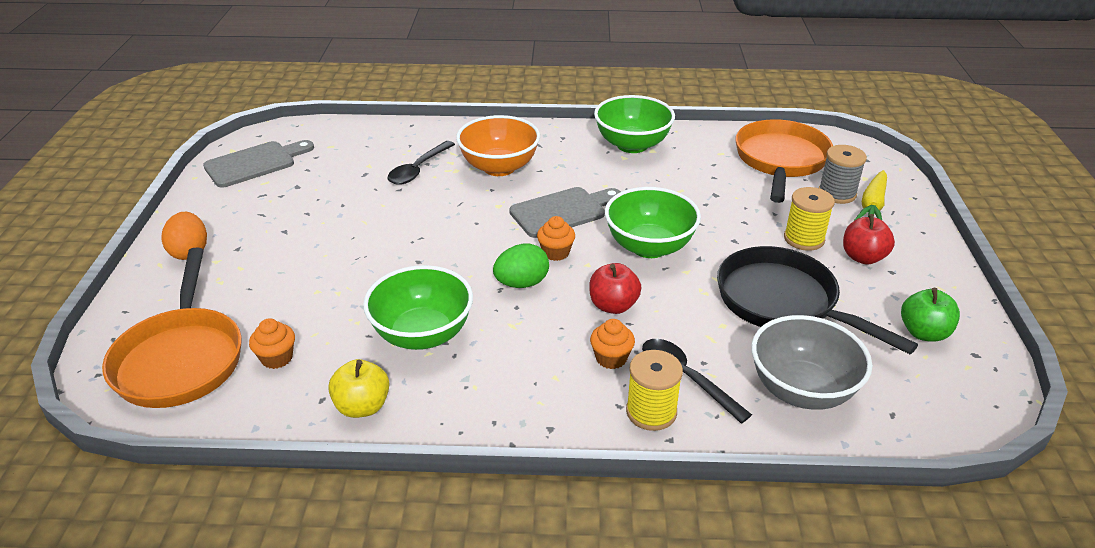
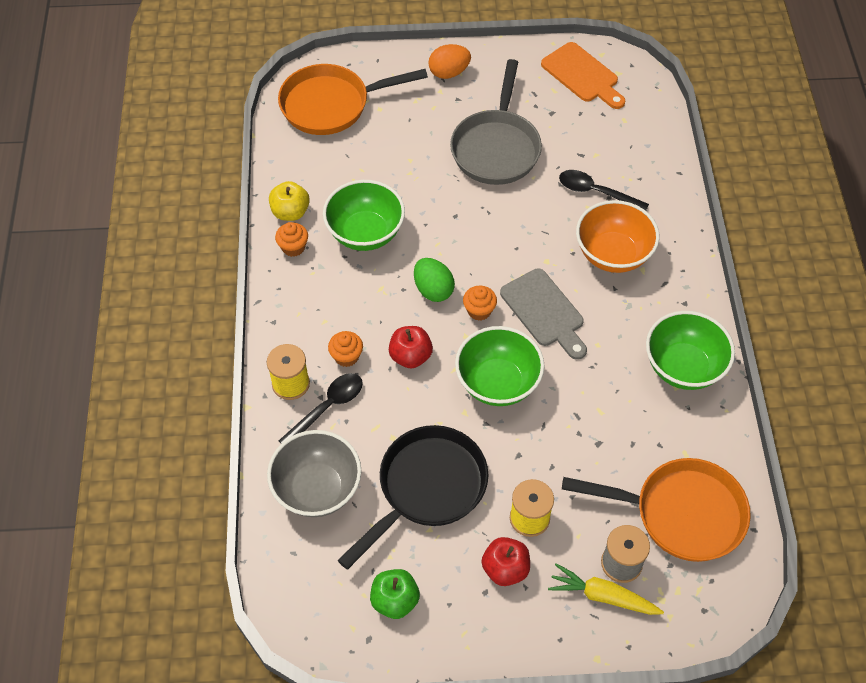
camera: 85 degrees right, 20 degrees up
(254, 163) = (582, 75): grey cutting board -> orange cutting board
(277, 358) = (335, 155): orange cupcake -> orange cupcake (293, 247)
(329, 225) = (496, 148): none -> grey pan

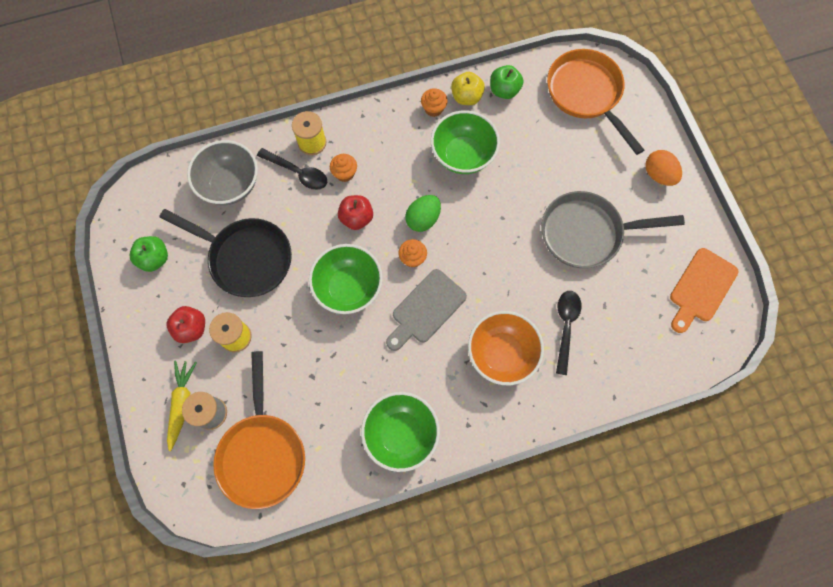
camera: 75 degrees right, 15 degrees up
(296, 175) = (504, 90): none -> green apple

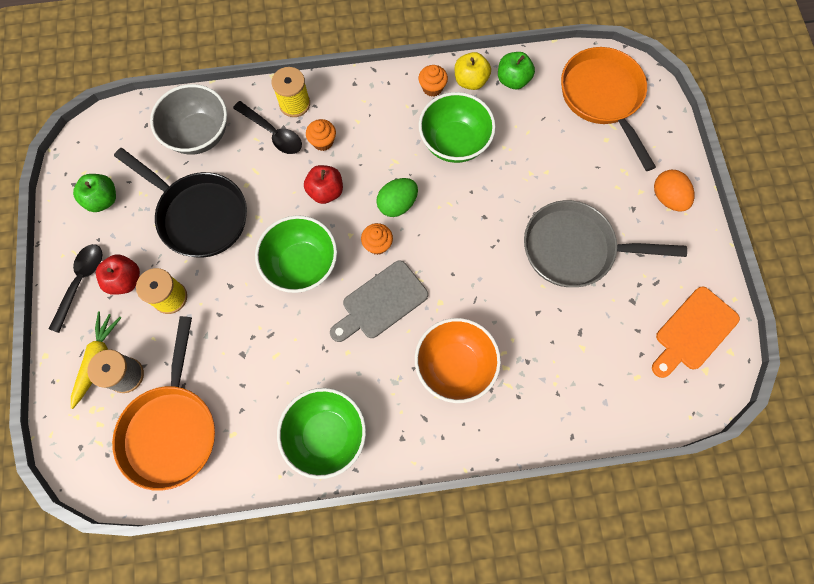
camera: 10 degrees right, 0 degrees up
(565, 327) = (532, 348): black spoon -> black spoon (81, 282)

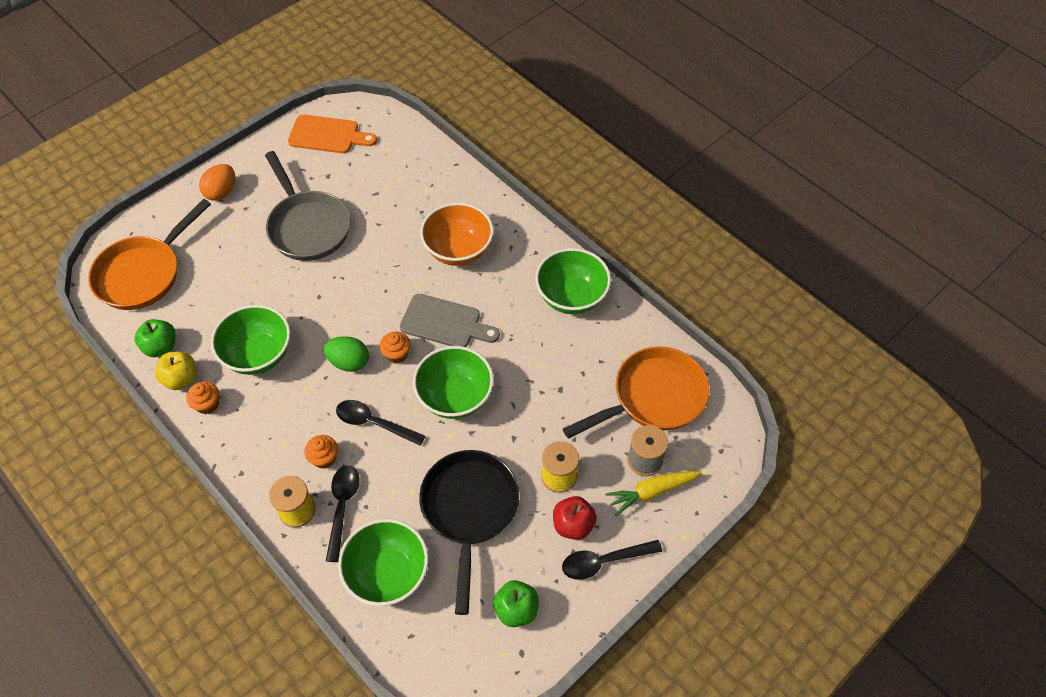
camera: 125 degrees left, 15 degrees down
(199, 135) = (388, 574): grey bowl -> green bowl
(325, 191) = (374, 423): red apple -> black spoon

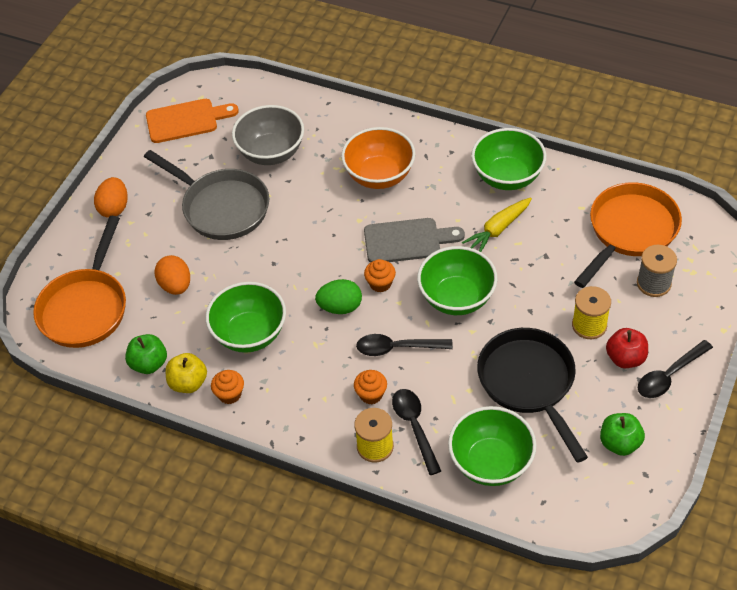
camera: 20 degrees left, 5 degrees down
(226, 283) = (175, 285): none -> orange egg
(379, 192) = (271, 153): none -> grey bowl
(652, 492) = (675, 305): yellow carrot -> yellow carrot (498, 229)

